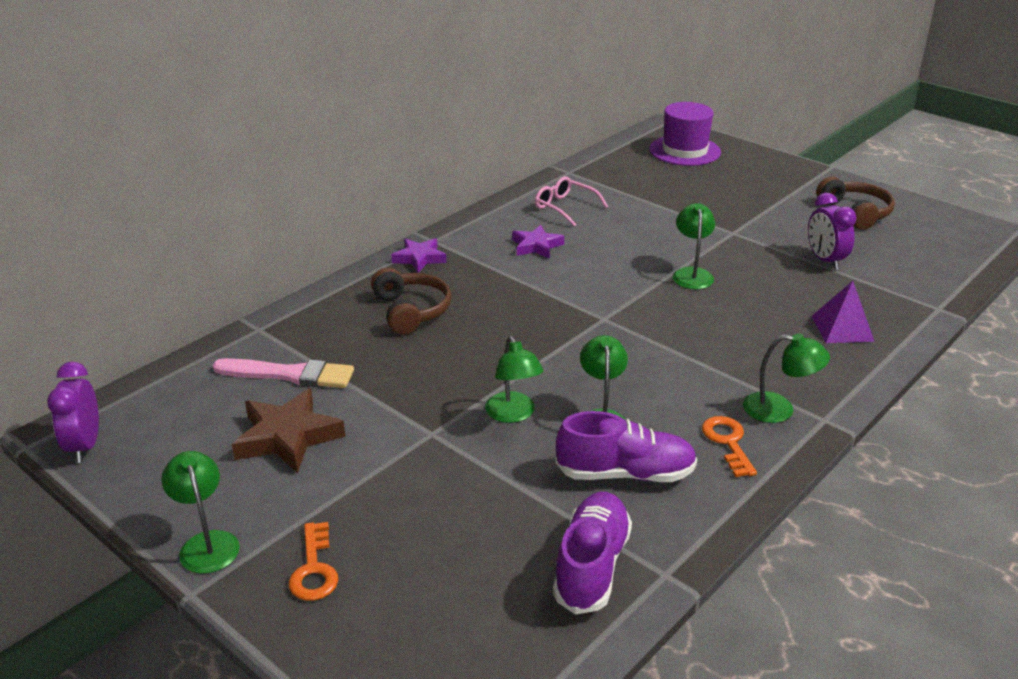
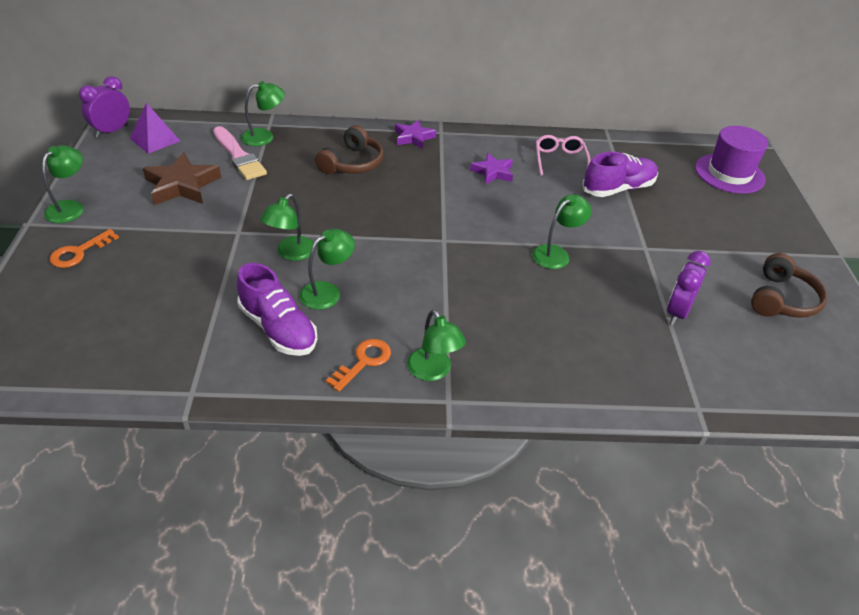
camera: 45 degrees right, 10 degrees up
(278, 342) = (264, 136): none -> green lamp
(591, 566) = (171, 356): purple shoe -> purple shoe (618, 189)
(842, 328) = (587, 362): purple pyramid -> purple pyramid (155, 139)

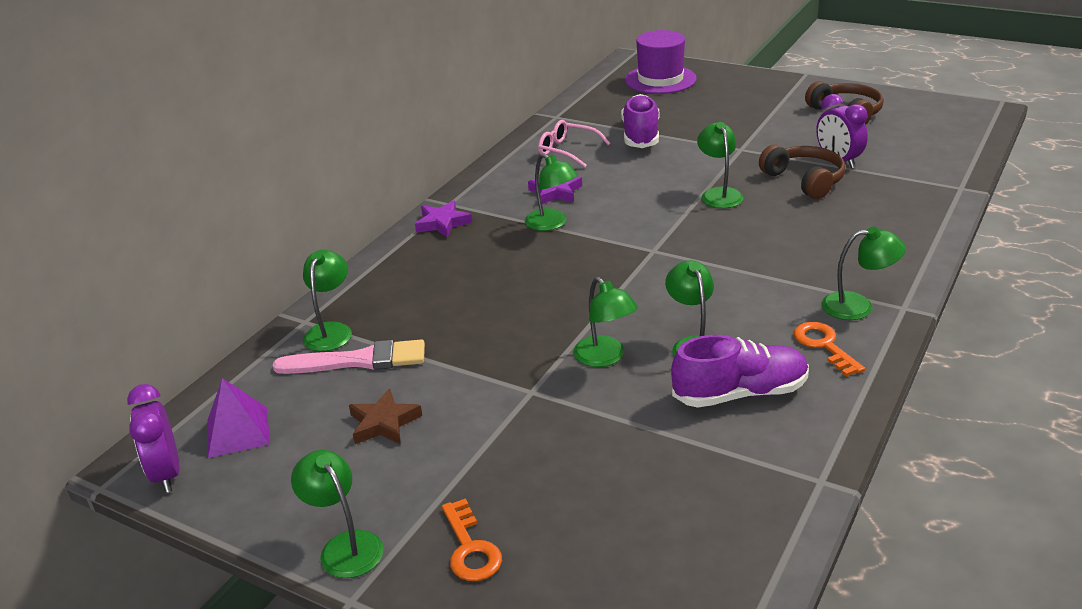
camera: 55 degrees left, 10 degrees down
(182, 185) = (384, 423): brown star -> brown star, size x0.64
(352, 163) = (457, 276): brown headphones -> brown headphones (804, 180)
(447, 183) = (552, 224): none -> green lamp

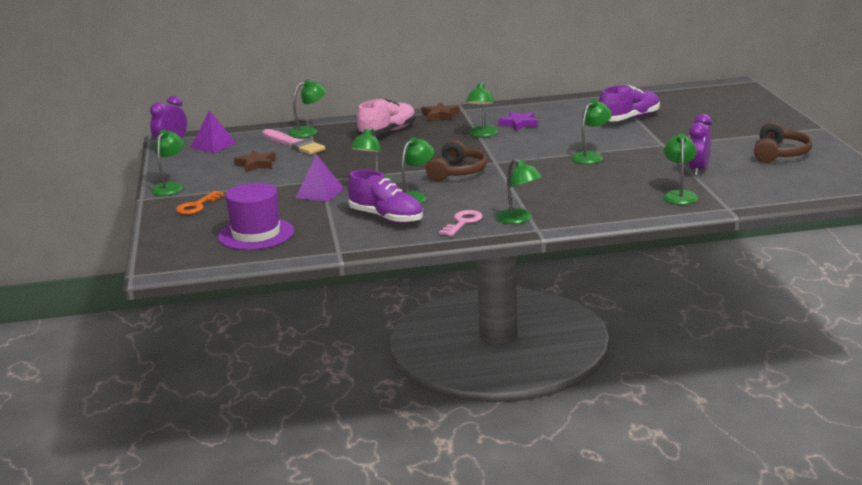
camera: 50 degrees right, 10 degrees down
(437, 277) = (387, 132): none -> pink shoe
(442, 223) = (440, 115): purple star -> brown star
(567, 151) = (573, 111): pink glasses -> none
(578, 411) = (319, 193): none -> purple pyramid
(660, 79) = (721, 99): purple hat -> purple hat (256, 234)
(804, 180) = (652, 169): brown headphones -> brown headphones (457, 172)
(824, 345) = (463, 222): orange key -> pink key
(895, 195) = (679, 195): none -> green lamp

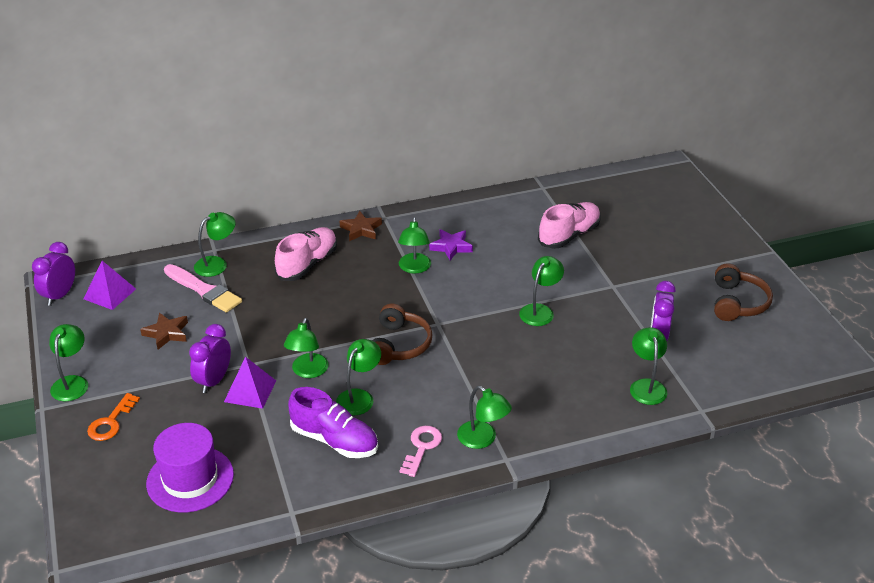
camera: 10 degrees left, 15 degrees up
(290, 187) = (214, 381): none -> purple clock
(629, 119) = (569, 235): purple shoe -> pink shoe

